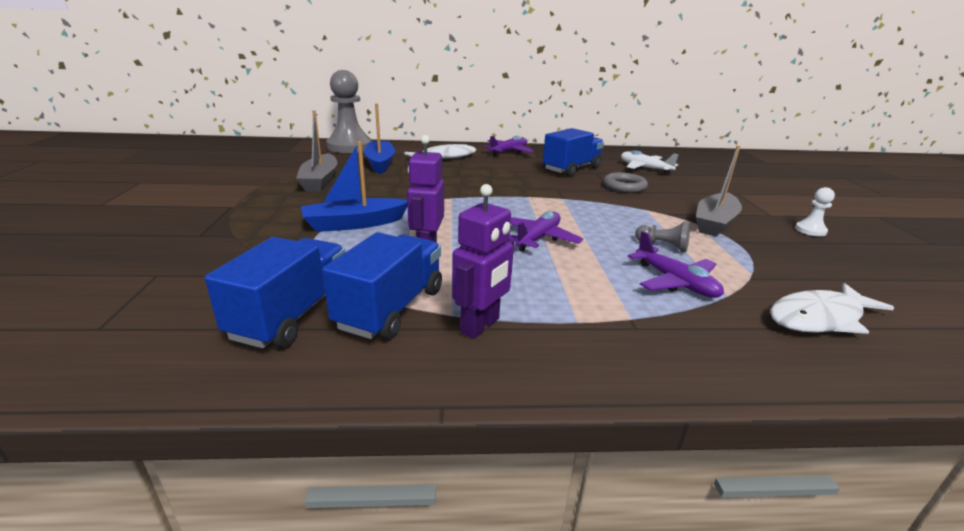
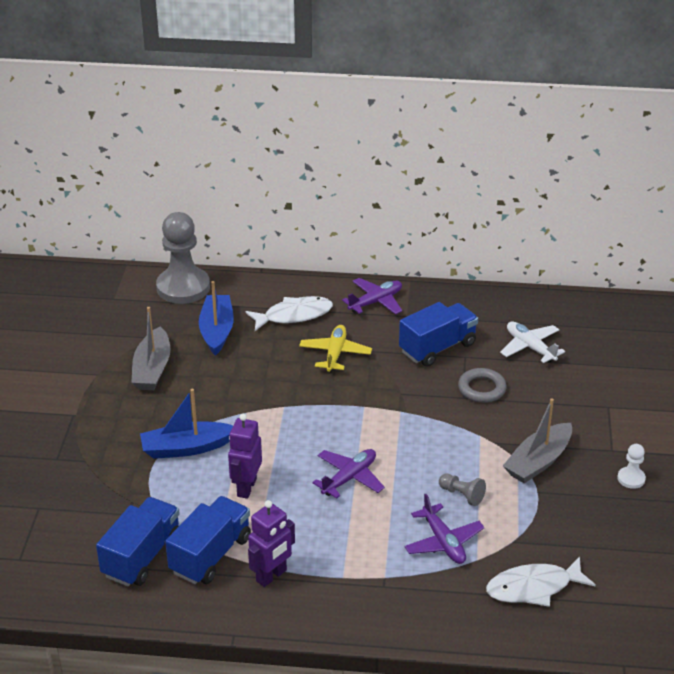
camera: 10 degrees right, 10 degrees up
(487, 172) = (335, 354): none -> yellow plane

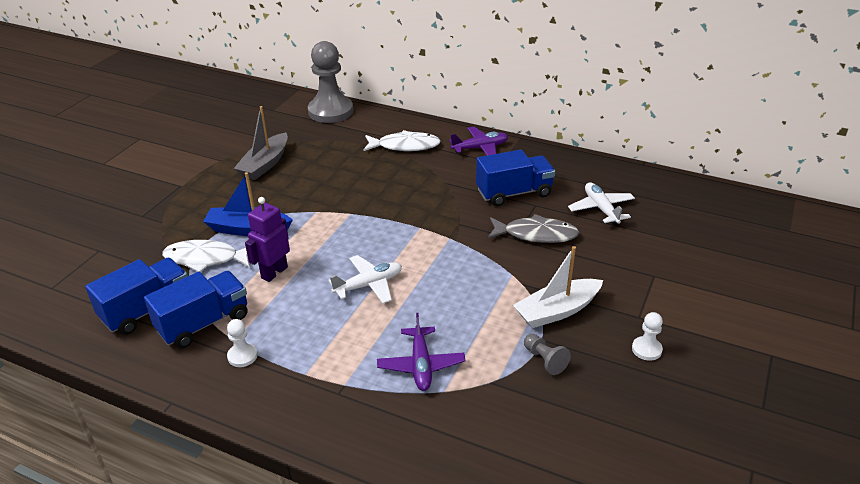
camera: 20 degrees right, 0 degrees up
(217, 331) = (335, 146): blue boat -> none
(271, 576) = (242, 356): purple robot -> white pawn
(335, 354) = (421, 181): yellow plane -> none
(349, 478) = (369, 285): purple plane -> white plane
(462, 495) = (464, 325): grey pawn -> grey pawn (544, 360)
(481, 389) = (536, 234): grey ring -> grey fish
(533, 587) = (487, 436): white fish -> white fish (206, 259)
(538, 462) = (557, 311): grey boat -> white boat

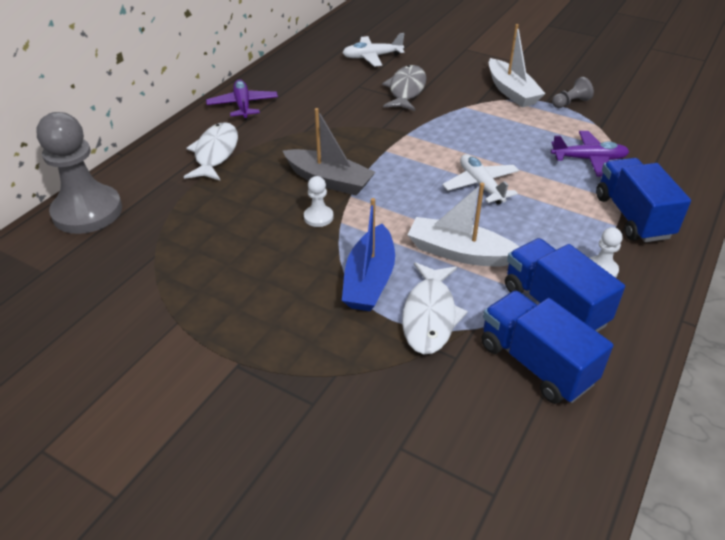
camera: 85 degrees left, 5 degrees up
(265, 164) = (210, 272): grey boat -> grey boat (329, 180)
(274, 272) = (459, 252): purple robot -> white boat
(514, 193) = (336, 94): blue truck -> blue truck (632, 216)
(646, 349) = (551, 63): white pawn -> white pawn (318, 217)

